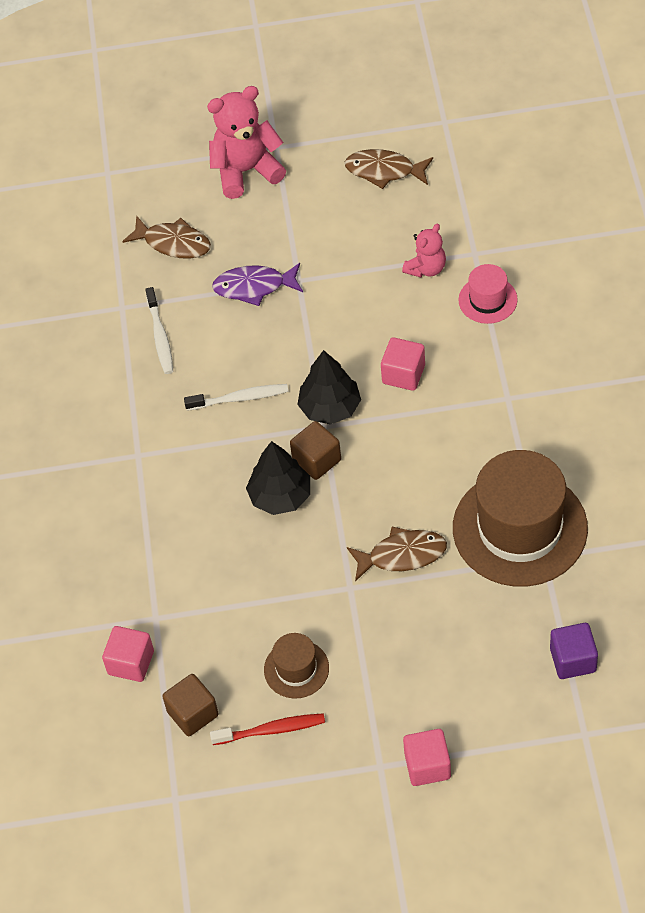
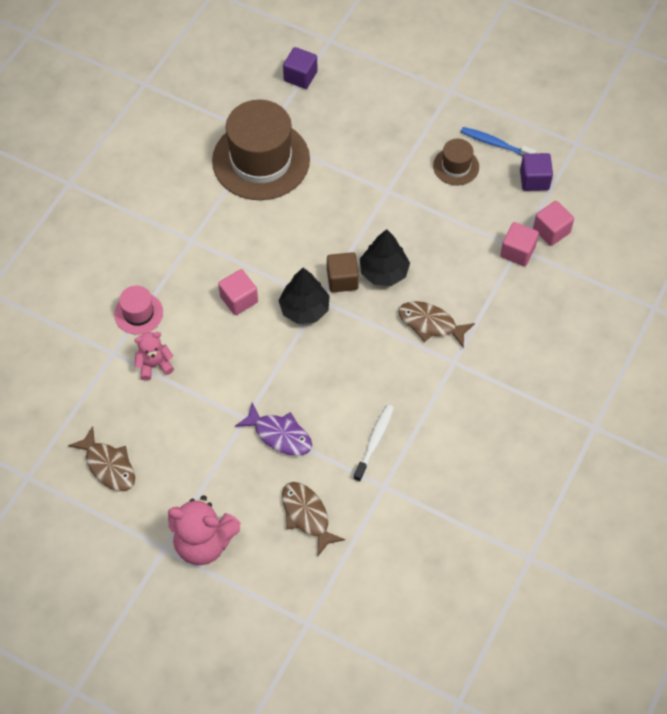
camera: 150 degrees left, 5 degrees up
(193, 713) = (534, 180): brown cube -> purple cube
(240, 398) = (356, 356): white toothbrush -> none
(271, 730) = (495, 144): red toothbrush -> blue toothbrush
(402, 555) = (341, 189): brown fish -> brown fish (430, 324)
(427, 766) = (425, 75): pink cube -> pink cube (517, 252)

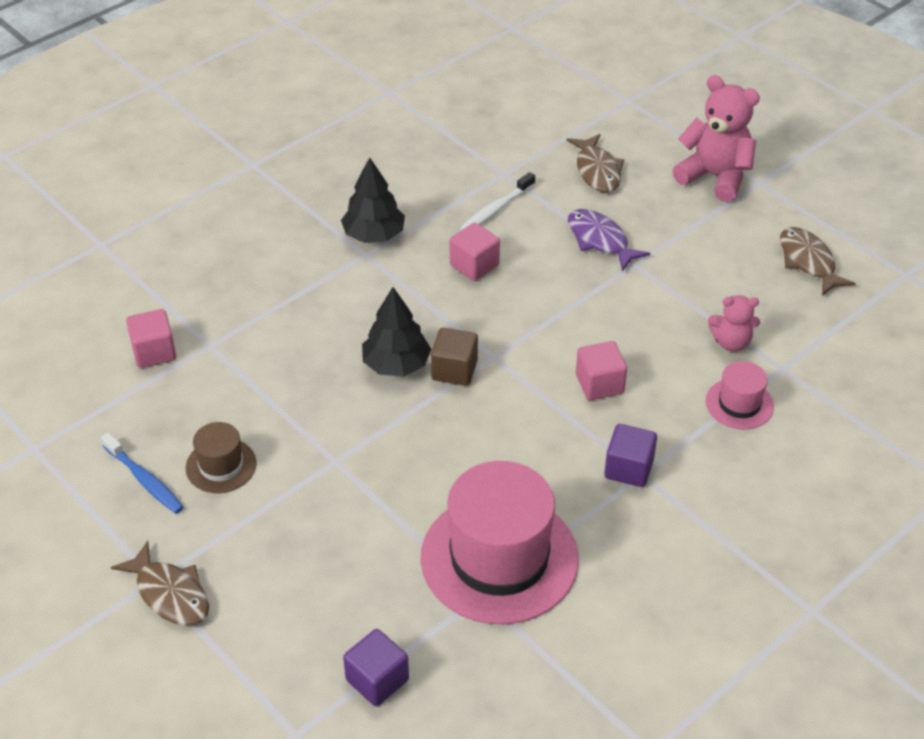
camera: 160 degrees left, 15 degrees down
(261, 160) = (499, 558): brown hat -> pink hat
(304, 309) = (518, 351): black tree -> black tree (374, 235)
(430, 324) = (370, 296): brown fish -> brown fish (170, 594)
(517, 252) = (213, 341): pink cube -> pink cube (474, 265)
(534, 180) = (128, 417): purple cube -> purple cube (628, 469)

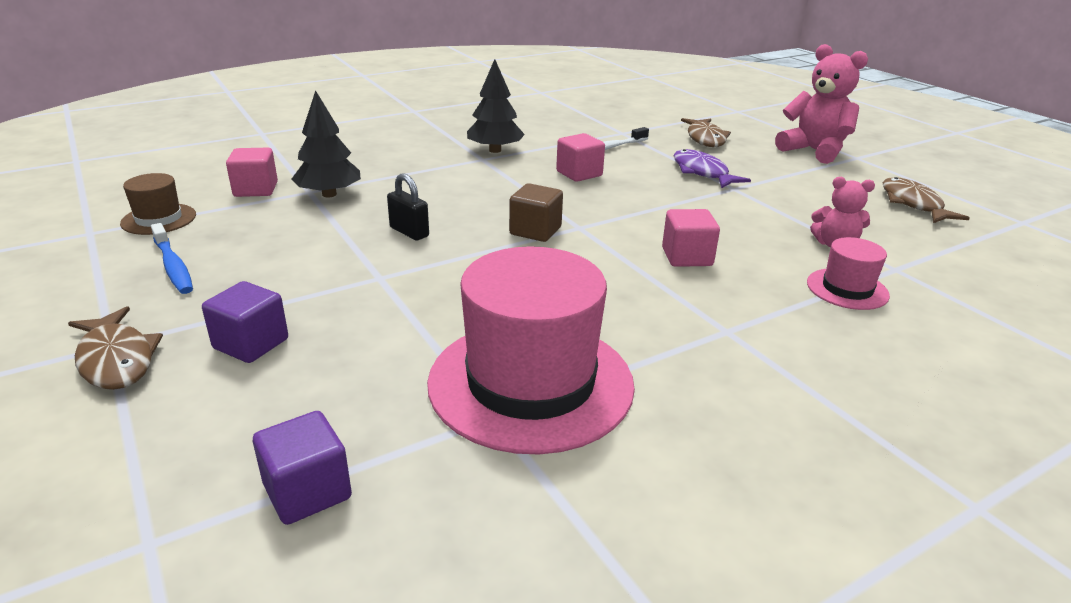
camera: 10 degrees right, 15 degrees down
(221, 465) = (258, 266): brown hat -> brown hat (159, 219)
(336, 393) = (409, 232): none -> black padlock
(396, 364) = (478, 221): black tree -> black tree (329, 194)
(628, 469) = (711, 324): purple cube -> purple cube (251, 344)

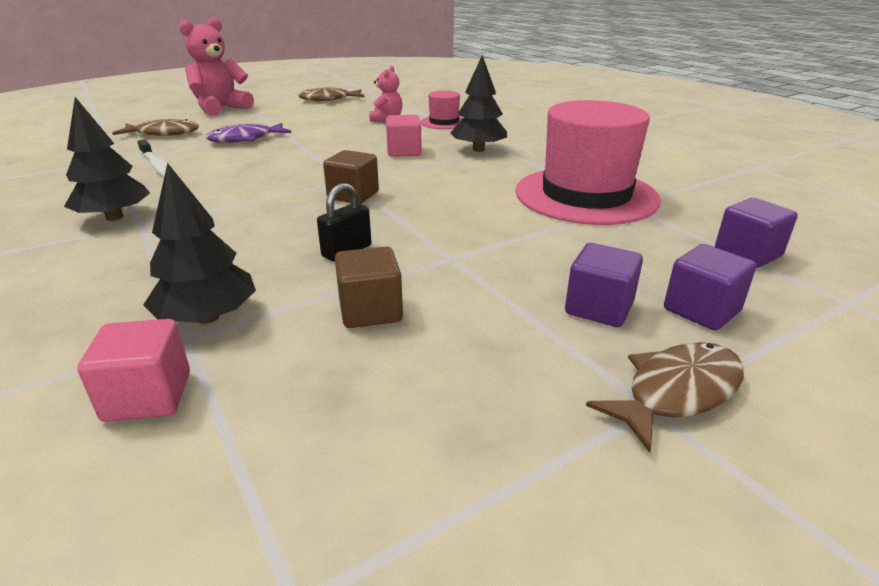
camera: 90 degrees left, 0 degrees up
(159, 219) = (249, 496): brown hat -> none
(173, 266) = (442, 415): blue toothbrush -> none
(209, 406) = (701, 310): none -> purple cube
(307, 243) = (370, 311): none -> brown cube
(579, 174) = (221, 179): pink cube -> none
(715, 311) = (478, 149): none -> black tree

